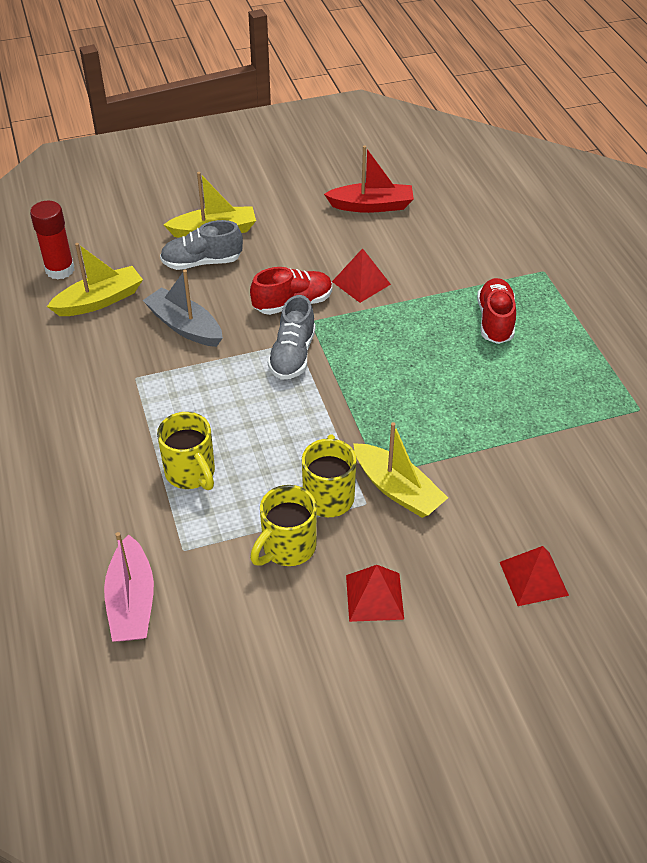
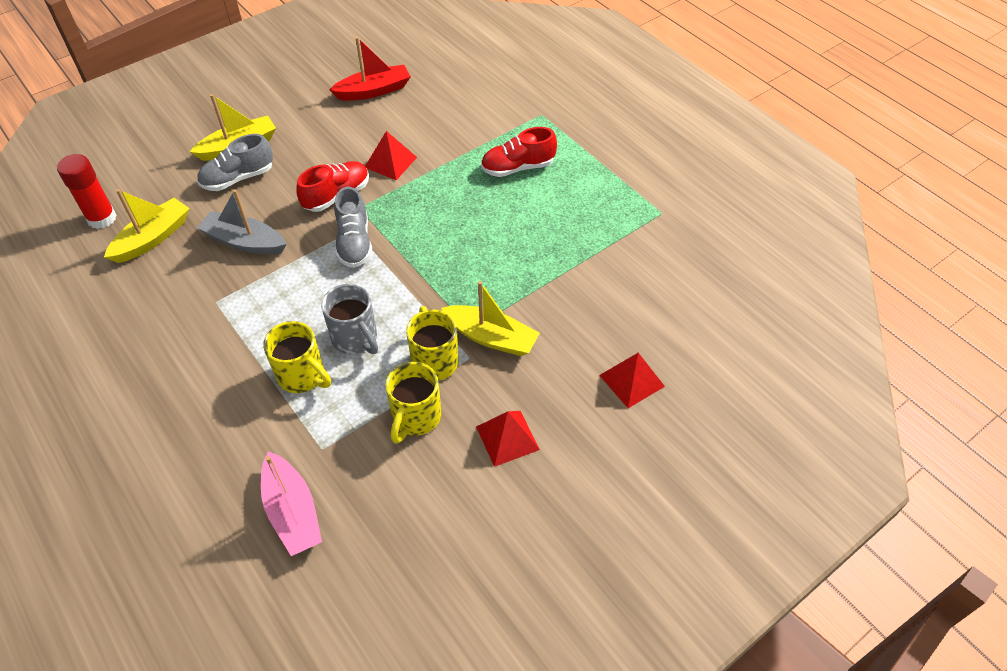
camera: 20 degrees left, 5 degrees up
(257, 451) = (355, 339): none -> grey mug
(495, 321) = (517, 167): red shoe -> red shoe turned 90 degrees counterclockwise

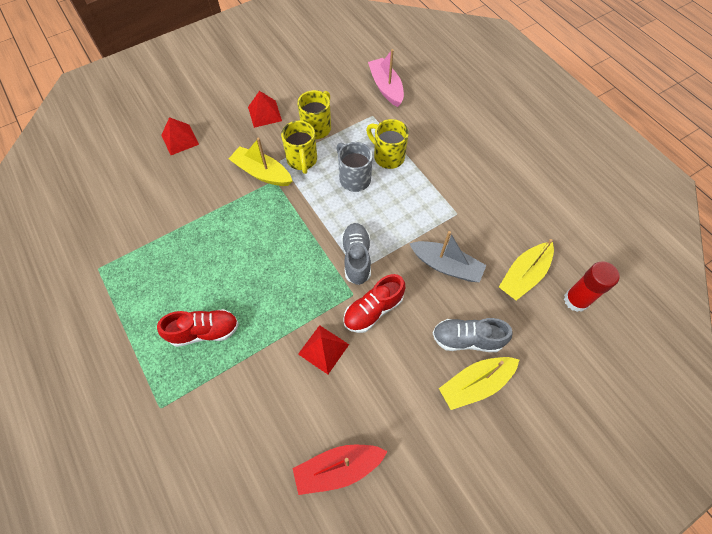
camera: 175 degrees left, 10 degrees up
(238, 178) = (467, 339): grey shoe -> grey shoe turned 150 degrees counterclockwise

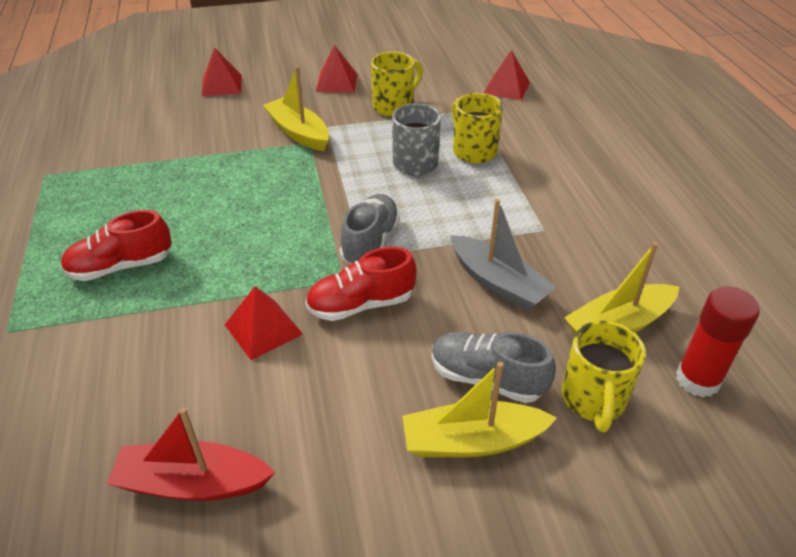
camera: 20 degrees right, 20 degrees down
(204, 331) = (121, 266): red shoe -> red shoe turned 150 degrees clockwise
(302, 160) = (356, 132): yellow mug -> yellow mug (593, 400)
(386, 87) = (506, 88): pink boat -> red pyramid

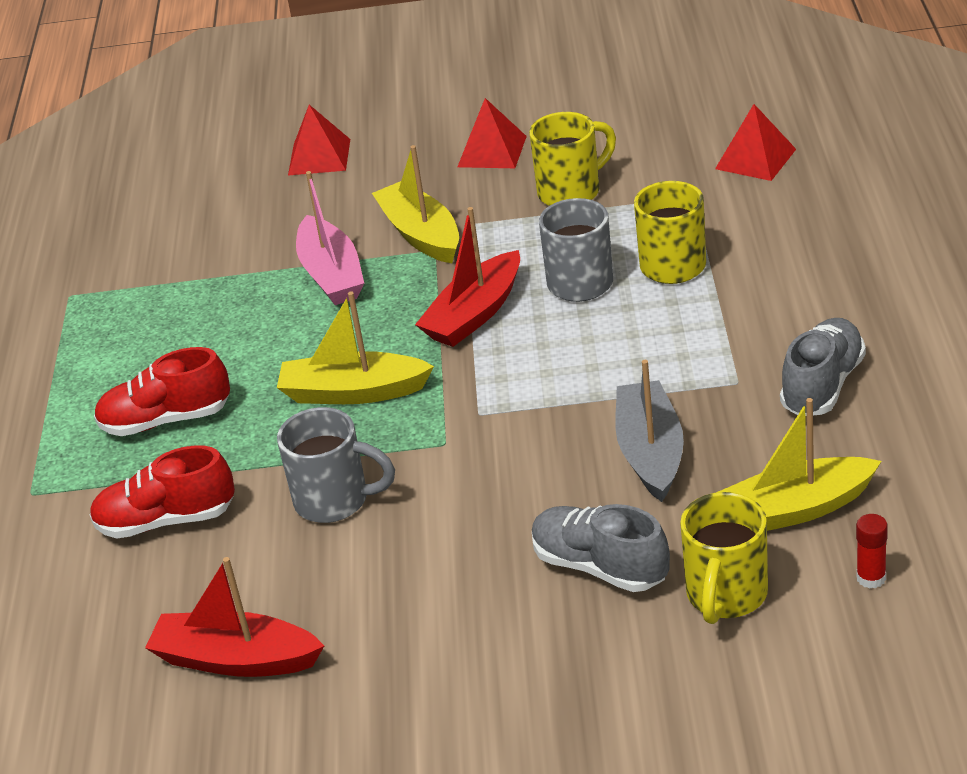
camera: 15 degrees right, 5 degrees down
(239, 159) = (332, 275): none -> pink boat
(263, 329) = (335, 501): red pyramid -> grey mug
(346, 185) = (474, 314): none -> red boat
(361, 305) = (462, 475): red shoe -> red shoe (166, 521)
(370, 242) = (491, 395): grey shoe -> grey shoe (822, 385)
(472, 441) = (562, 633): yellow boat -> yellow boat (353, 392)
(498, 283) = (650, 452): grey boat -> grey boat turned 150 degrees counterclockwise
(697, 380) = (871, 578): red glue stick -> red glue stick, size x0.52

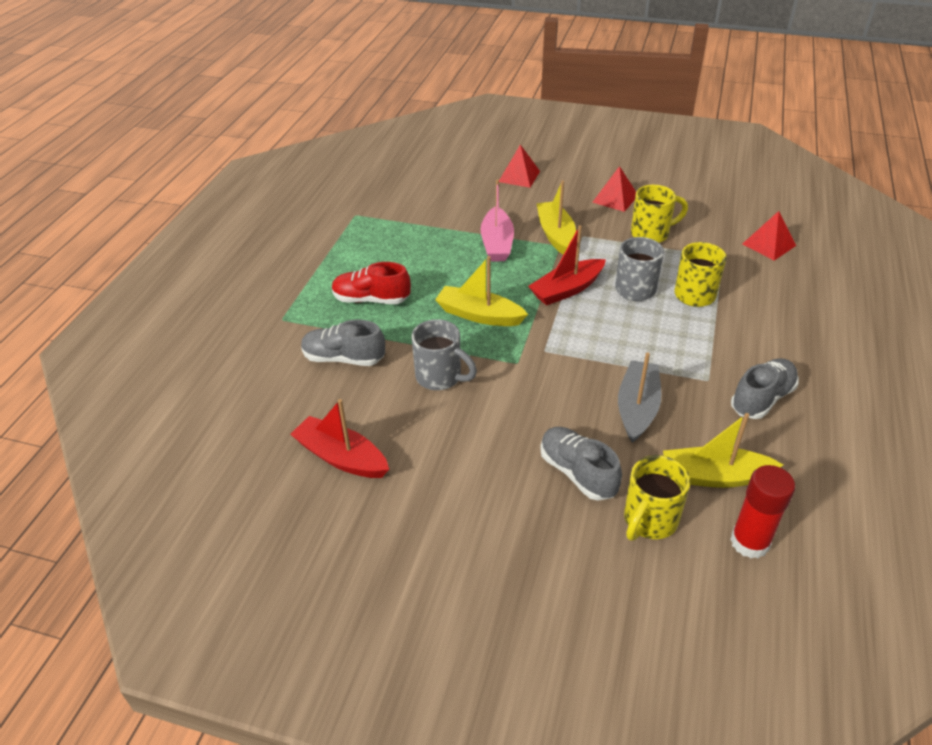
camera: 15 degrees right, 5 degrees up
(166, 521) = (343, 358): red shoe -> grey shoe
(871, 578) = (749, 542): red glue stick -> red glue stick, size x1.91

